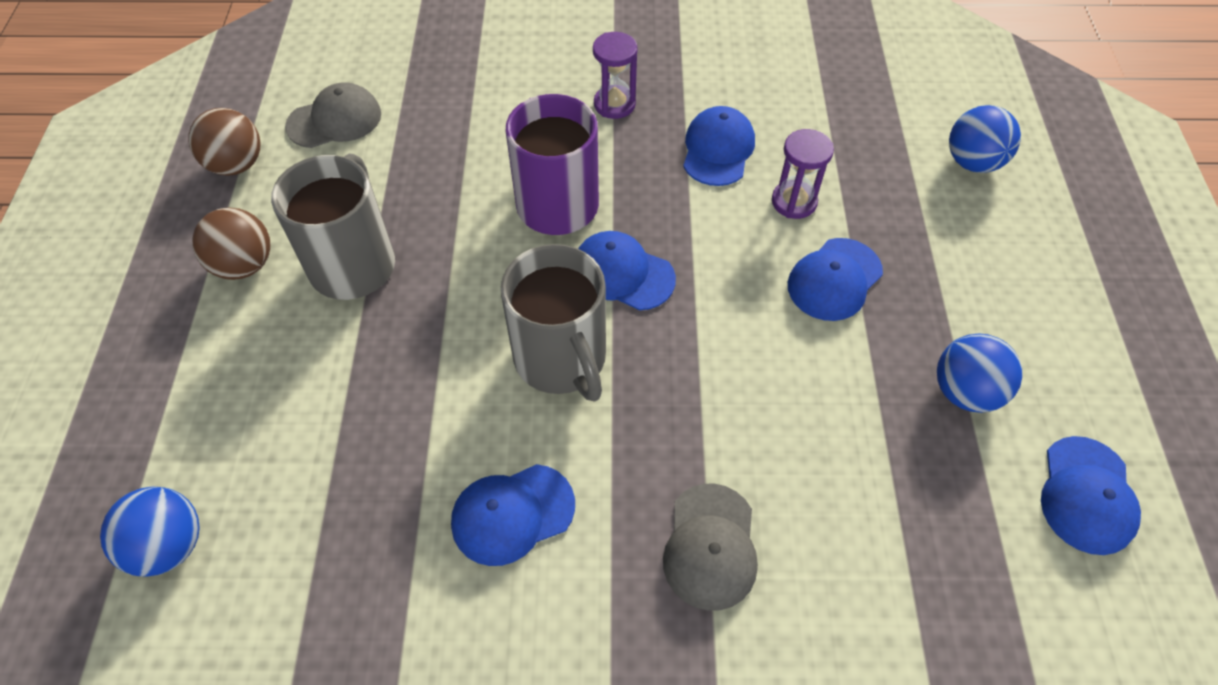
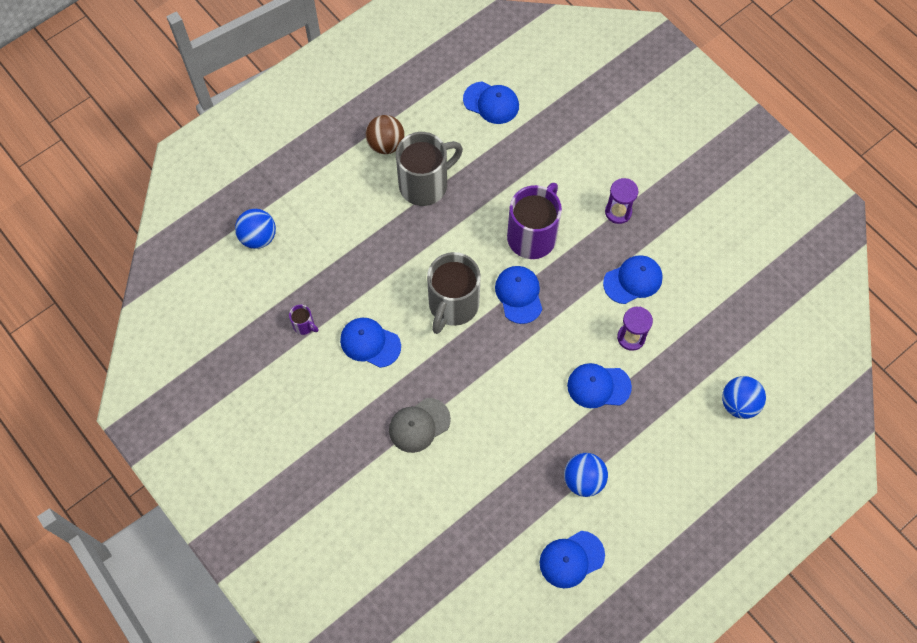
camera: 50 degrees right, 10 degrees up
(237, 165) = (430, 89): brown ball -> none
(335, 120) = (491, 103): grey cap -> blue cap
(387, 592) = (304, 325): none -> purple mug

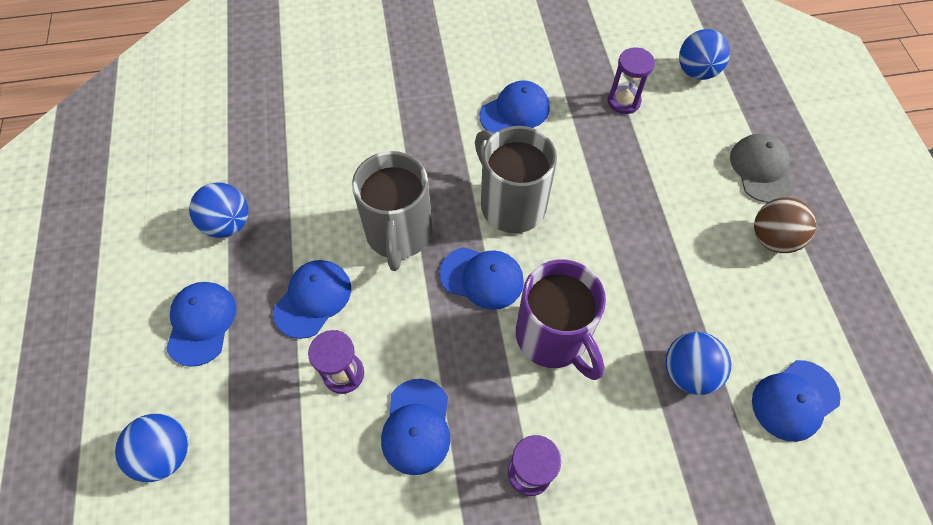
camera: 120 degrees right, 5 degrees down
(304, 325) = (569, 68): purple mug -> none
(317, 274) = (623, 101): none -> purple hourglass
(419, 425) = (398, 112): grey cap -> grey cap (761, 169)
(425, 184) = (692, 253): grey mug -> grey mug (399, 234)
(508, 158) = (688, 372): none -> blue ball
(571, 559) = (166, 170): blue cap -> blue cap (201, 323)

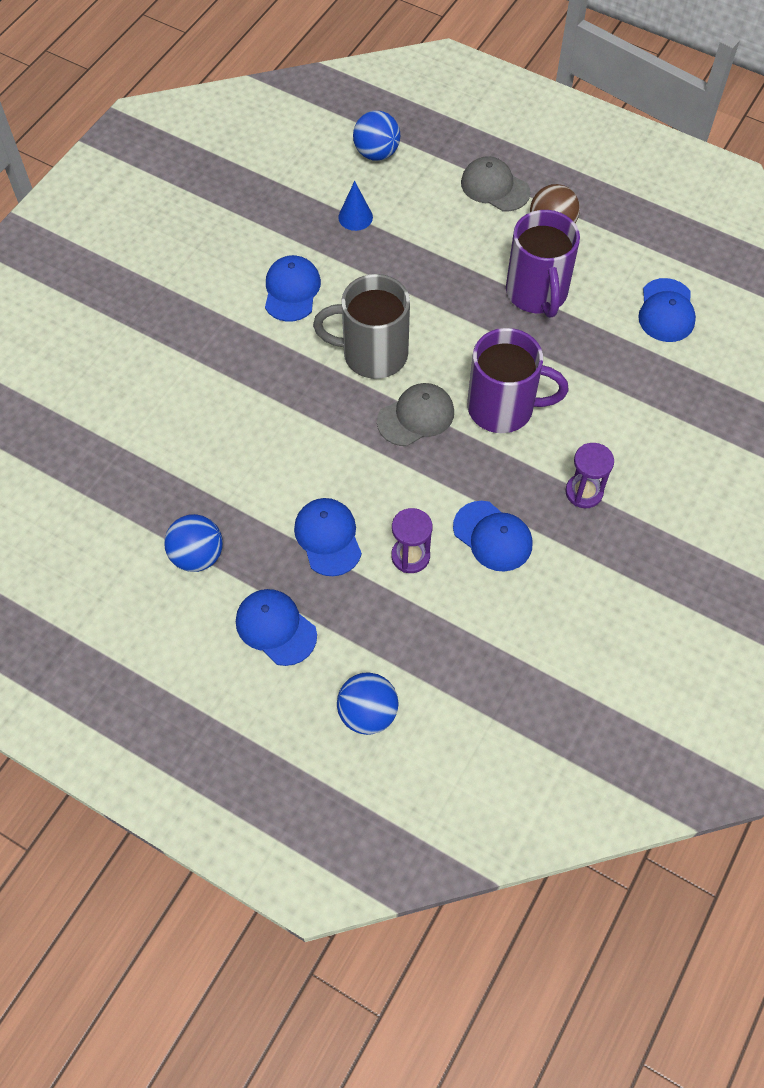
camera: 50 degrees left, 0 degrees up
(399, 234) = (326, 444): grey mug -> none
(482, 278) = (416, 416): blue cap -> grey cap
(623, 101) = (355, 217): purple hourglass -> blue cone
(688, 372) = (597, 351): blue ball -> none
(694, 278) = (537, 293): none -> purple mug

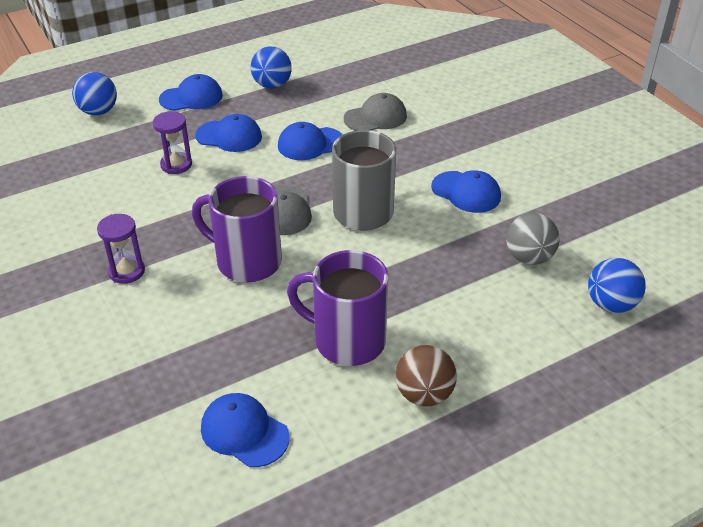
camera: 120 degrees right, 20 degrees down
(355, 217) = (529, 257): blue cone -> grey ball
(493, 536) = (147, 207): blue cap -> blue cap (310, 144)
(494, 187) = (510, 374): grey cap -> grey cap (375, 117)
(503, 408) = (246, 261): purple mug -> purple mug turned 75 degrees clockwise

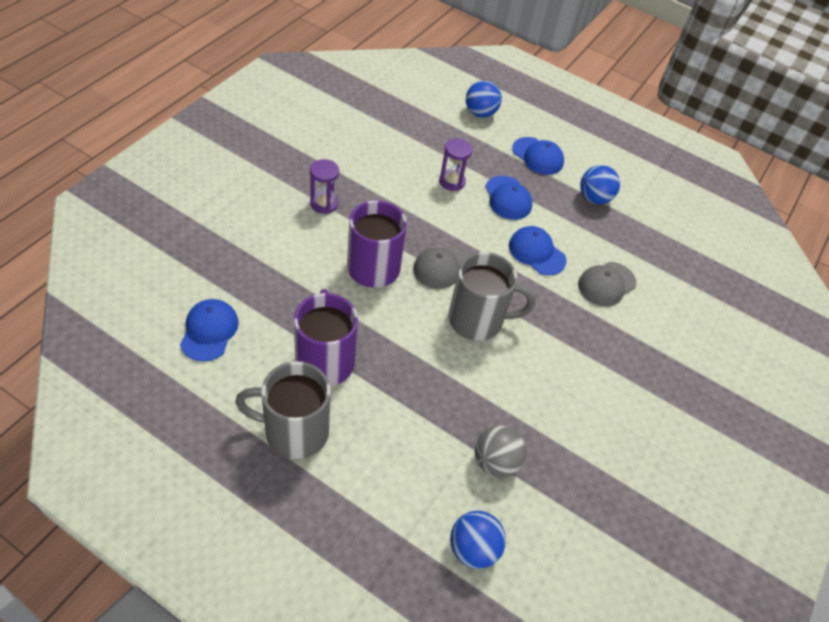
camera: 55 degrees right, 10 degrees up
(375, 117) = (606, 284): grey cap -> grey cap turned 105 degrees clockwise
(424, 394) = (294, 431): brown ball -> grey mug
(466, 192) = (552, 386): blue cap -> none

